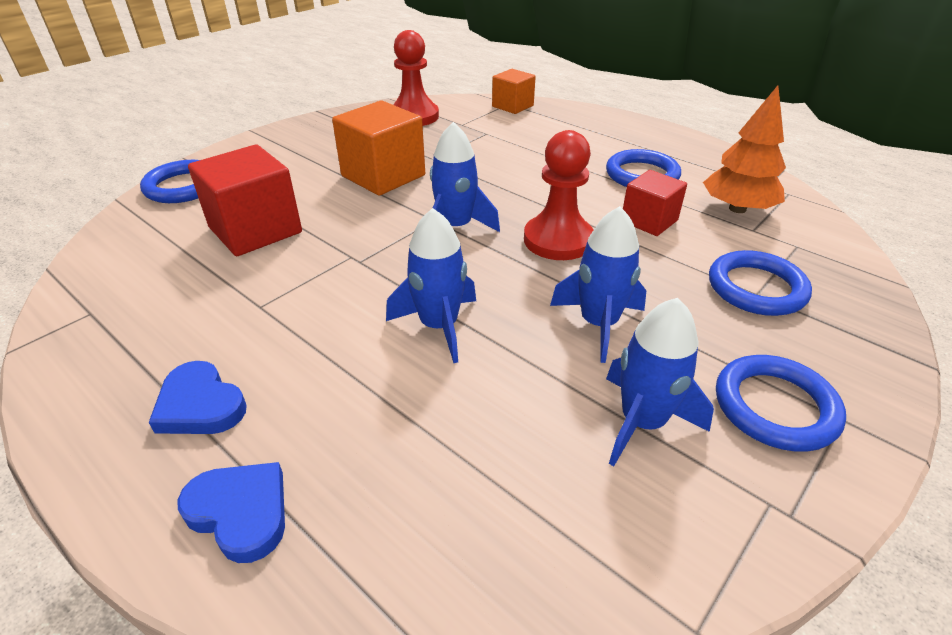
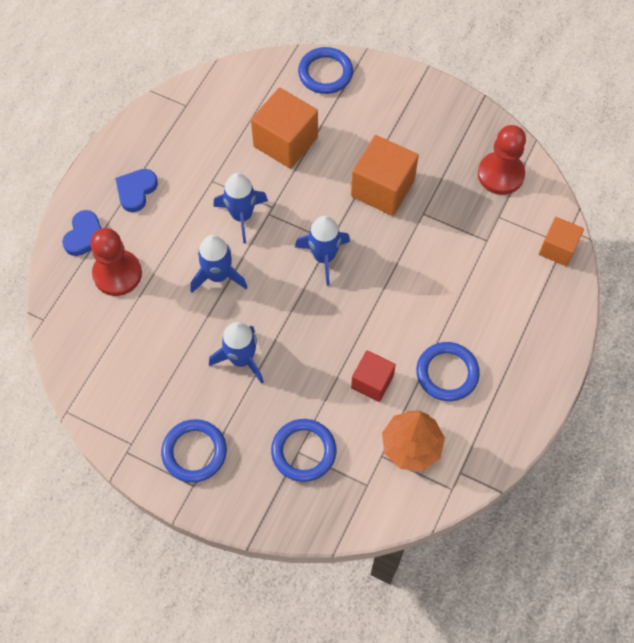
camera: 75 degrees right, 25 degrees up
(255, 230) = (285, 142): red cube -> orange cube
(558, 240) = (327, 324): red pawn -> red pawn (117, 274)
(642, 422) = (169, 387): blue rocket -> blue rocket (242, 216)

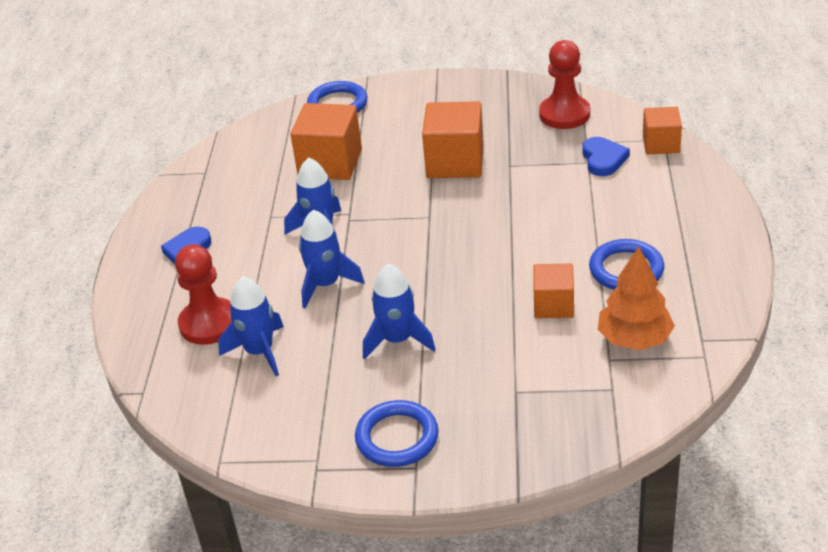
camera: 20 degrees left, 25 degrees down
(85, 235) = (151, 306): blue heart -> blue heart (603, 159)
(303, 451) = (521, 388): blue ring -> none
(324, 257) = (431, 230): blue rocket -> blue rocket (259, 352)
(372, 382) = (553, 305): red cube -> orange cube

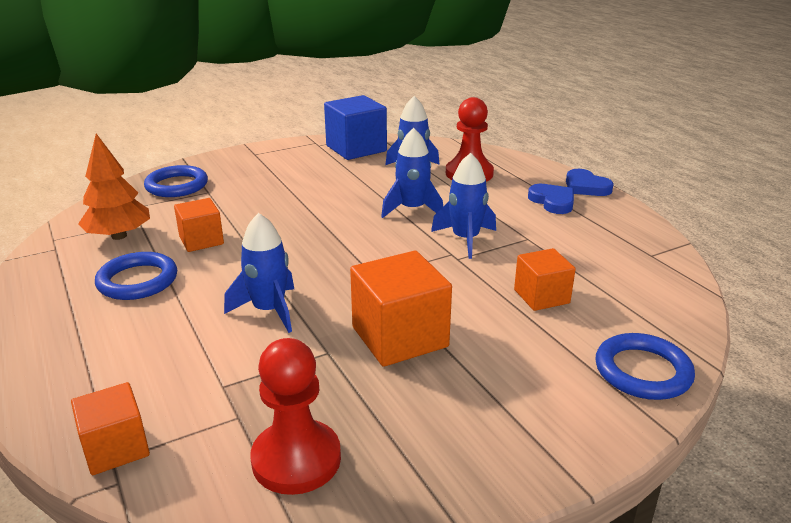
camera: 145 degrees right, 10 degrees down
(278, 429) = (356, 148): none -> blue cube
(330, 163) = (541, 296): orange cube -> orange cube, size x0.61
(397, 340) = (319, 195): blue rocket -> blue rocket (269, 310)
(397, 438) = (276, 160): blue ring -> blue ring (177, 185)
(603, 159) = (202, 396): blue heart -> blue heart (586, 187)

